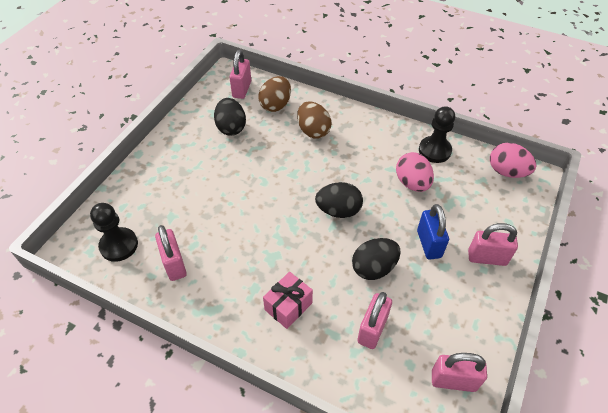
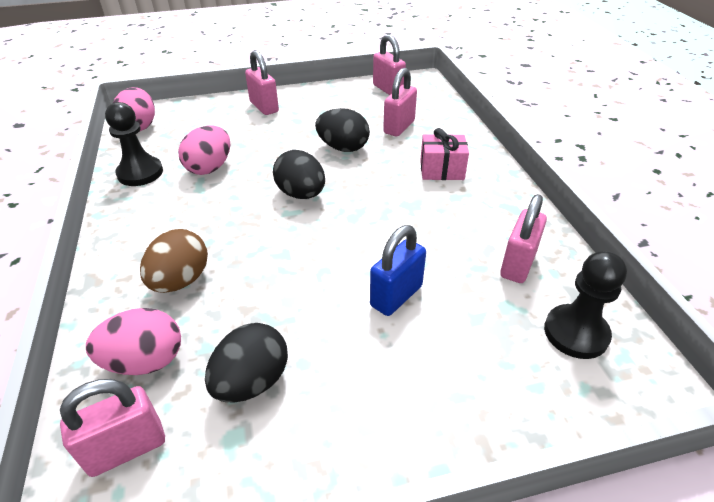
camera: 130 degrees left, 10 degrees down
(275, 105) = (145, 361): brown egg -> pink egg
(372, 329) = (399, 127): pink padlock -> pink padlock turned 45 degrees counterclockwise
(429, 244) = (281, 133): blue padlock -> blue padlock (396, 296)

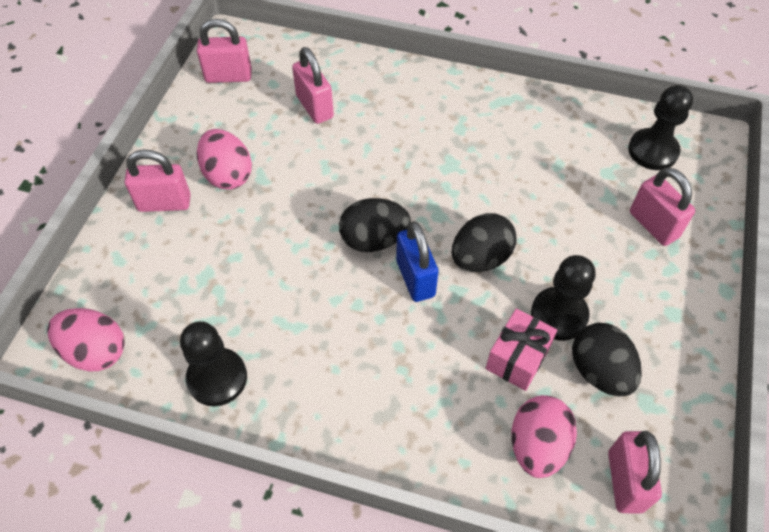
camera: 60 degrees left, 15 degrees up
(181, 281) = (445, 389): brown egg -> none
(209, 168) = (261, 303): pink egg -> pink egg (228, 175)
(301, 327) = (559, 315): none -> black pawn
(343, 148) = (316, 170): black egg -> black egg (480, 258)
(396, 296) = (559, 234): blue padlock -> blue padlock (415, 278)
(442, 170) = (414, 115): pink gift -> pink gift (517, 358)
(517, 264) = (569, 140): pink padlock -> pink padlock (653, 225)

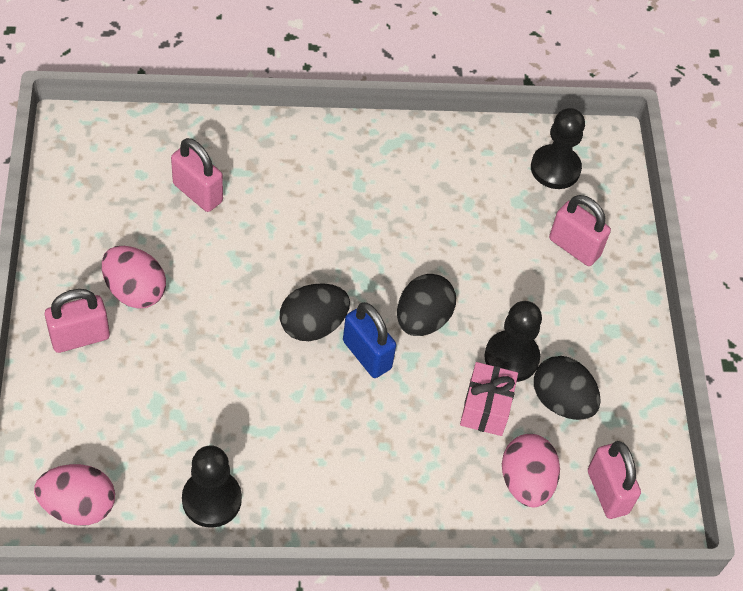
camera: 25 degrees left, 0 degrees up
(228, 76) = (87, 176): pink padlock -> none

